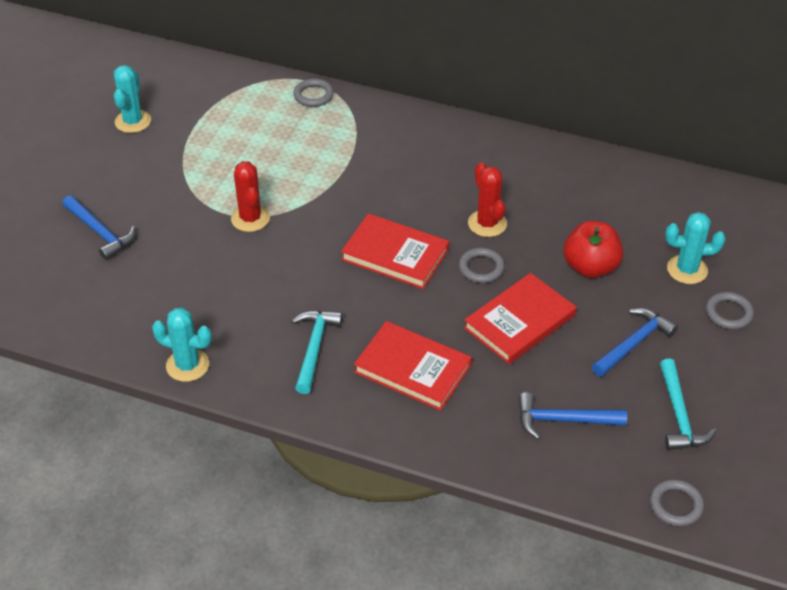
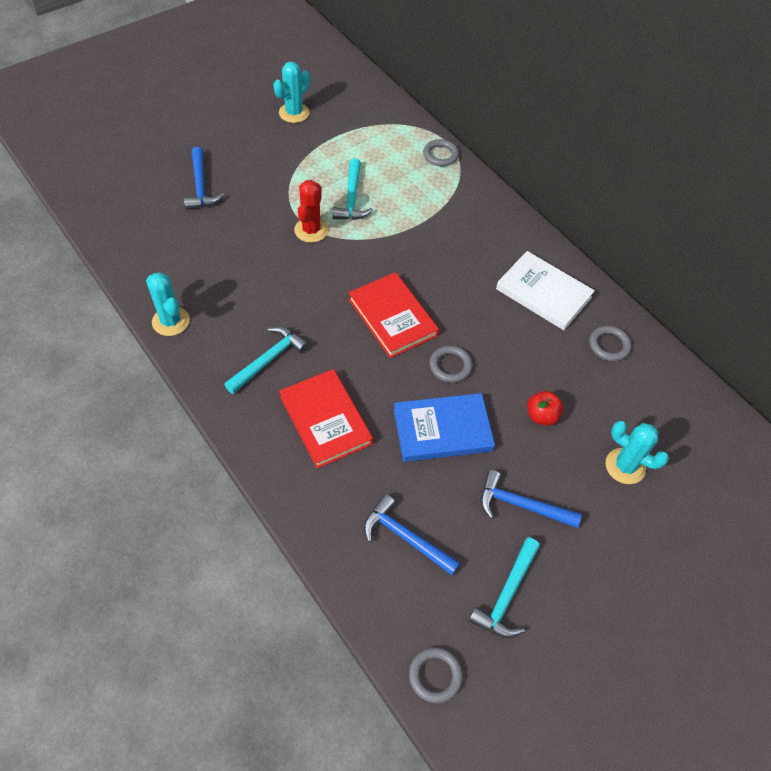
camera: 30 degrees right, 10 degrees up
(263, 172) = (352, 198): none -> turquoise hammer
(487, 223) = (487, 331): red cactus -> none
(508, 169) = (543, 293): none -> white book
(519, 322) = (442, 430): red book -> blue book
(590, 267) = (541, 416): red apple -> red apple, size x0.62
(633, 343) = (521, 505): blue hammer -> blue hammer turned 150 degrees counterclockwise
(728, 313) = (630, 528): grey ring -> grey ring (609, 345)

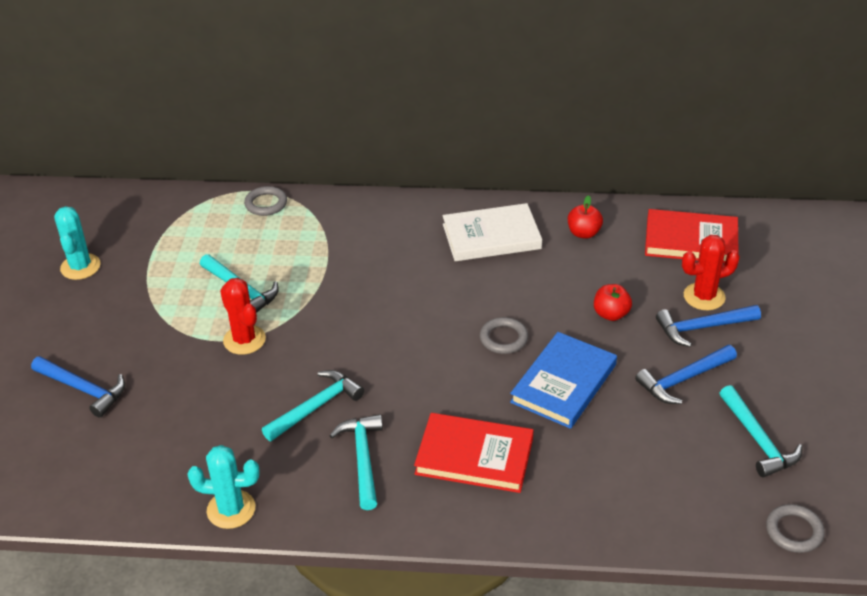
camera: 45 degrees left, 15 degrees down
(289, 305) = (315, 407): none -> turquoise hammer
(392, 317) = (411, 344): red book -> red book (691, 240)
(406, 538) = (648, 472): blue hammer -> blue hammer (703, 327)
(609, 345) = (583, 233): grey ring -> red apple
(625, 466) = (704, 297): turquoise cactus -> red cactus

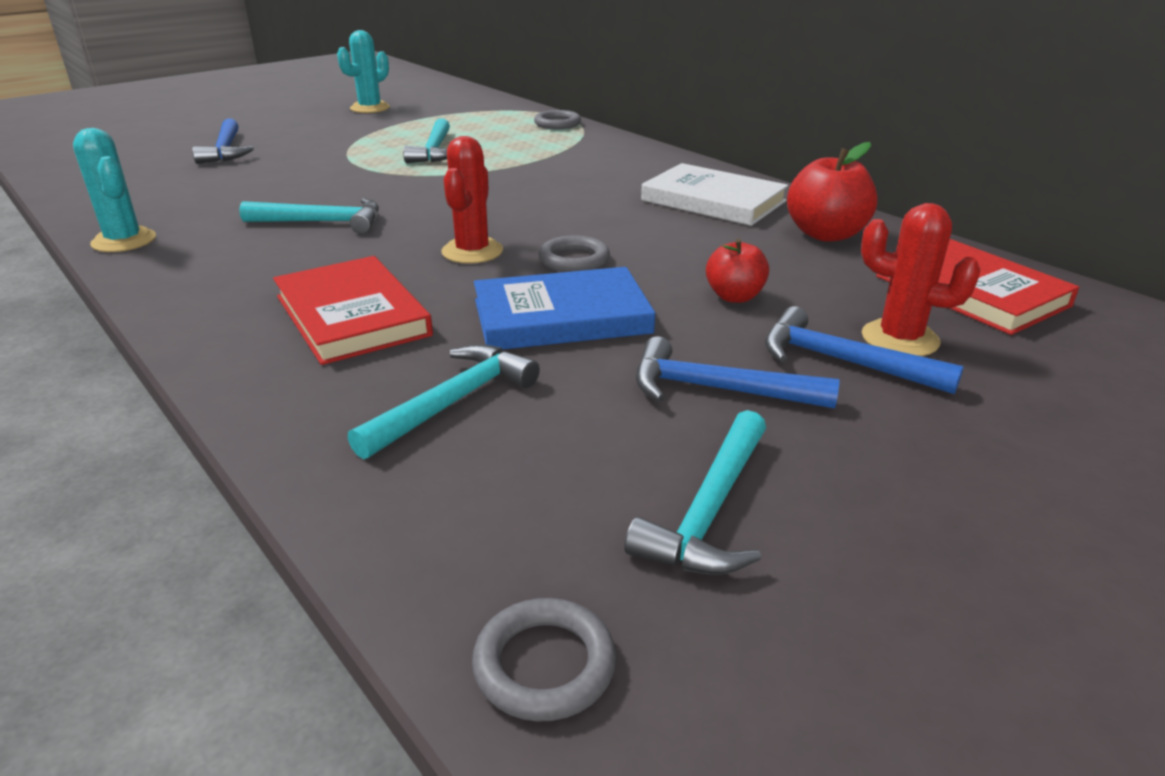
camera: 45 degrees right, 10 degrees down
(244, 340) = (372, 171): red cactus -> red cactus (472, 251)
(362, 459) = (270, 266): turquoise hammer -> turquoise hammer (452, 403)
(583, 233) = (826, 234): red apple -> red apple, size x1.60

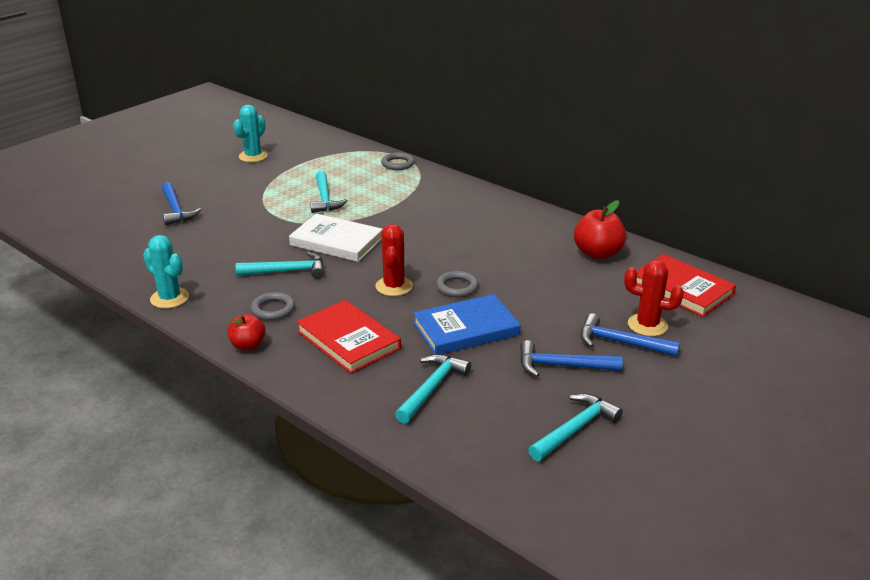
camera: 10 degrees left, 0 degrees up
(544, 665) = (526, 500): grey ring -> grey ring (273, 309)
(710, 510) = (575, 429): turquoise hammer -> turquoise hammer turned 150 degrees counterclockwise
(713, 201) = (524, 231): white book -> white book (336, 241)
(734, 297) = (556, 305): red apple -> red apple (248, 345)

